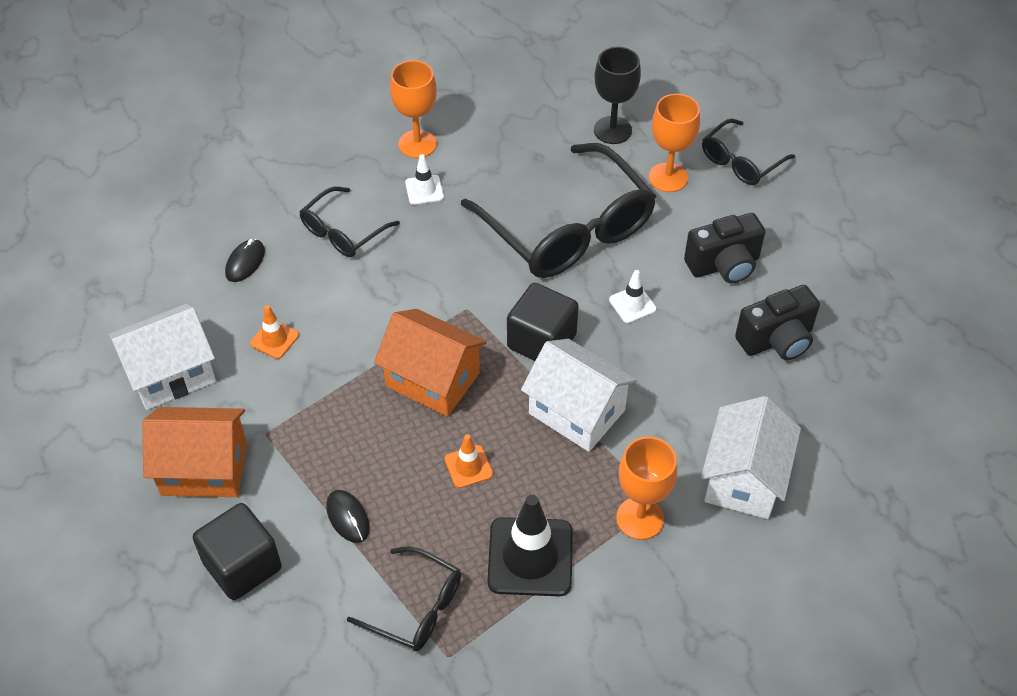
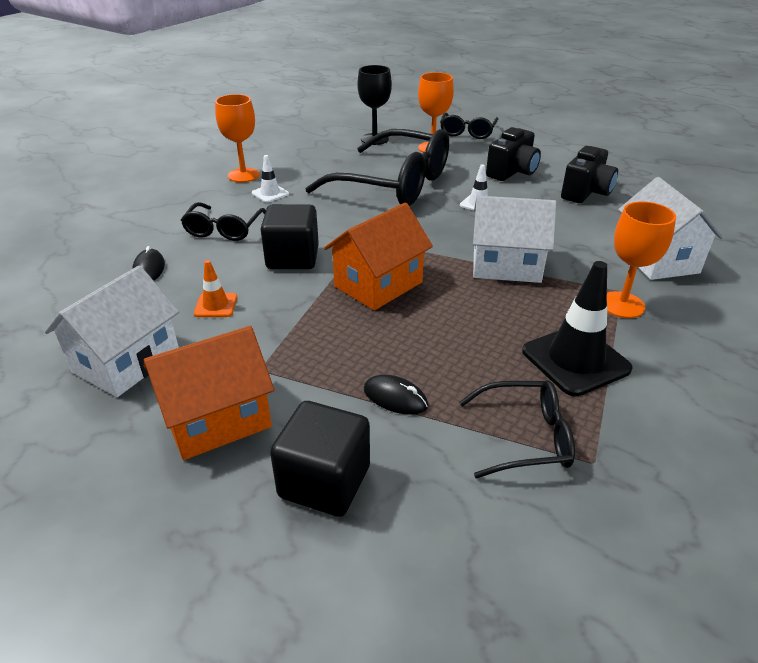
camera: 30 degrees left, 15 degrees down
(432, 380) = (378, 284): orange house -> orange house turned 45 degrees counterclockwise
(468, 467) = (463, 324): orange traffic cone -> none
(541, 341) = (438, 239): black cube -> black cube (292, 258)

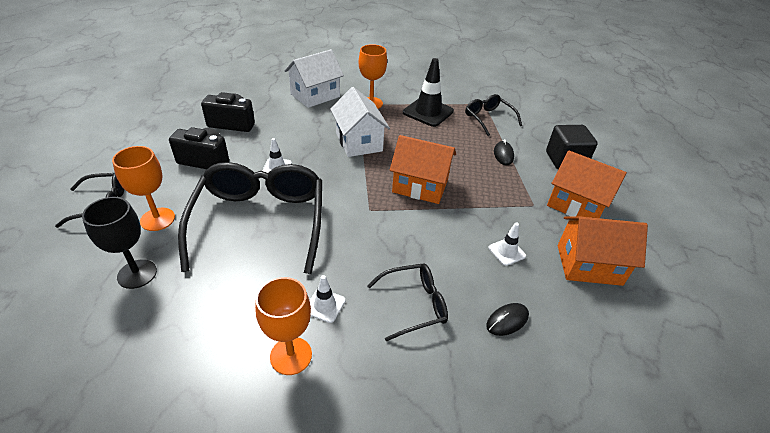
camera: 120 degrees left, 5 degrees up
(126, 361) = (589, 265): white house -> orange house
(216, 305) = (506, 252): orange traffic cone -> white traffic cone
(292, 258) = (422, 238): black cube -> none

